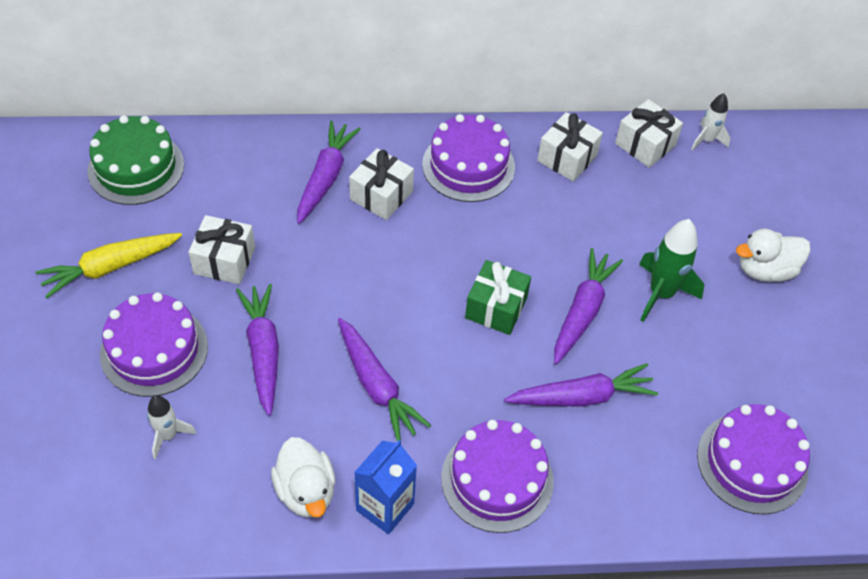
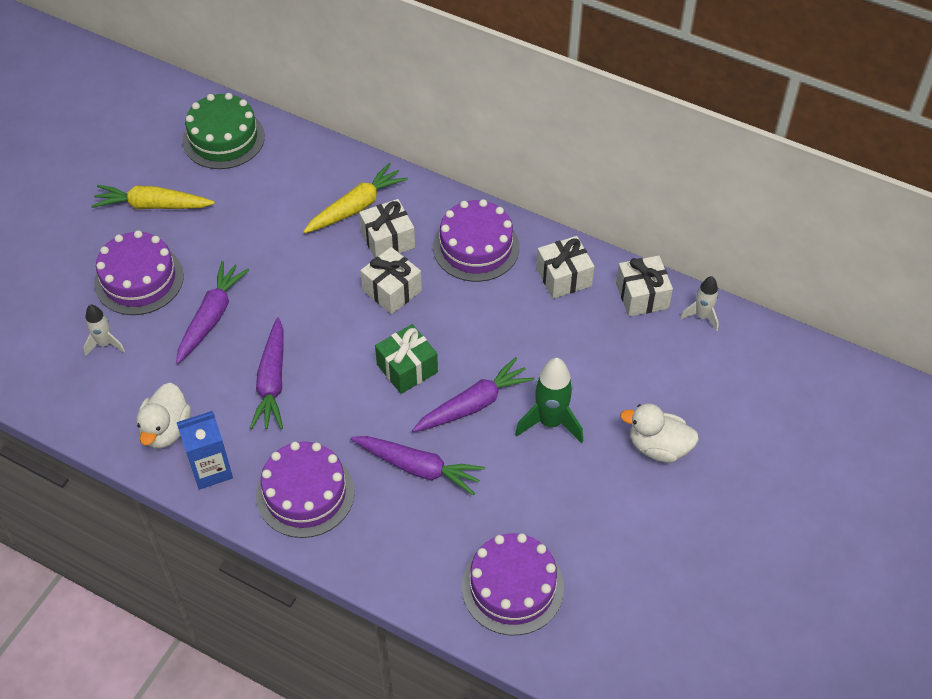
camera: 35 degrees right, 0 degrees up
(224, 261) = (234, 237): white gift -> white gift (392, 290)
(325, 177) = (356, 207): purple carrot -> yellow carrot

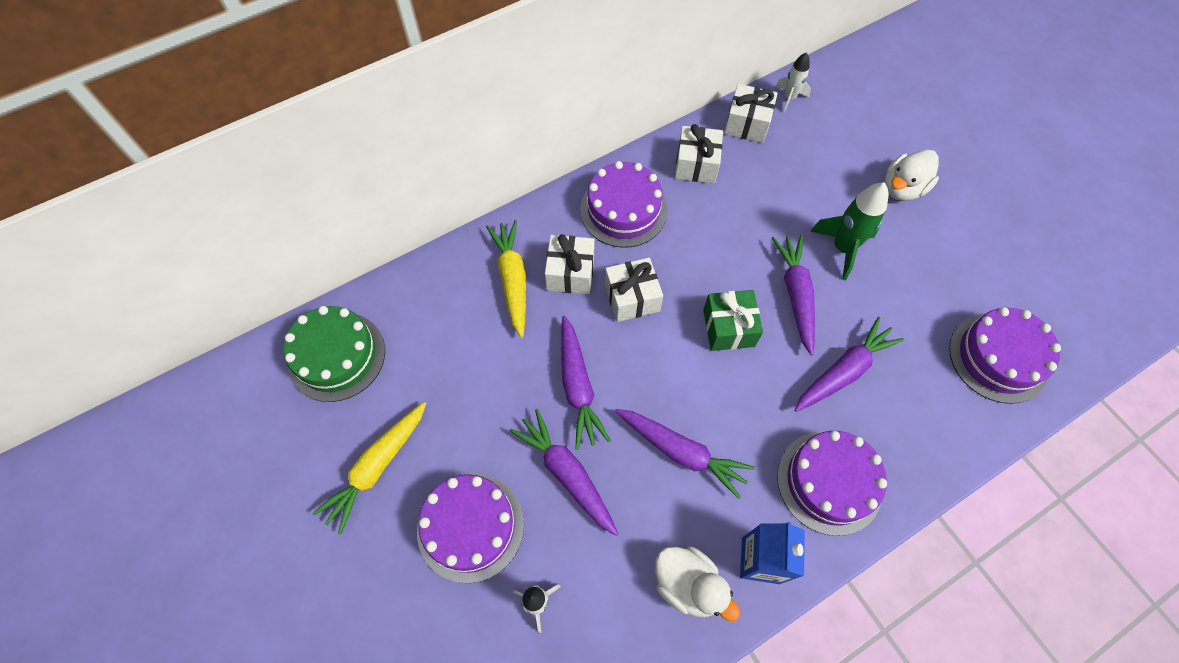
camera: 60 degrees left, 10 degrees up
(288, 291) = (577, 386): none -> purple carrot

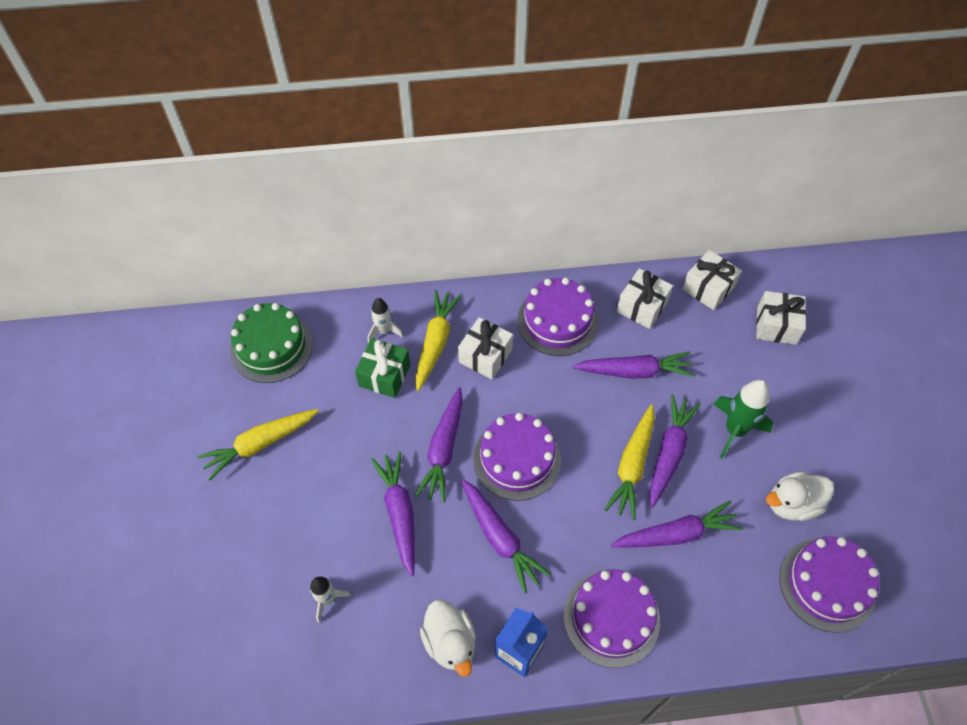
camera: 25 degrees right, 5 degrees down
(470, 526) = (306, 519): purple cake -> purple cake (517, 459)
(632, 298) = (525, 397): white gift -> white gift (776, 326)
(722, 230) = (634, 371): none -> purple carrot
(729, 328) = (594, 455): green gift -> green gift (384, 375)
(769, 322) = (632, 466): none -> yellow carrot
(789, 98) = (761, 279): white rocket -> white rocket (384, 331)
(902, 188) = (822, 400): white duck -> white duck (792, 504)

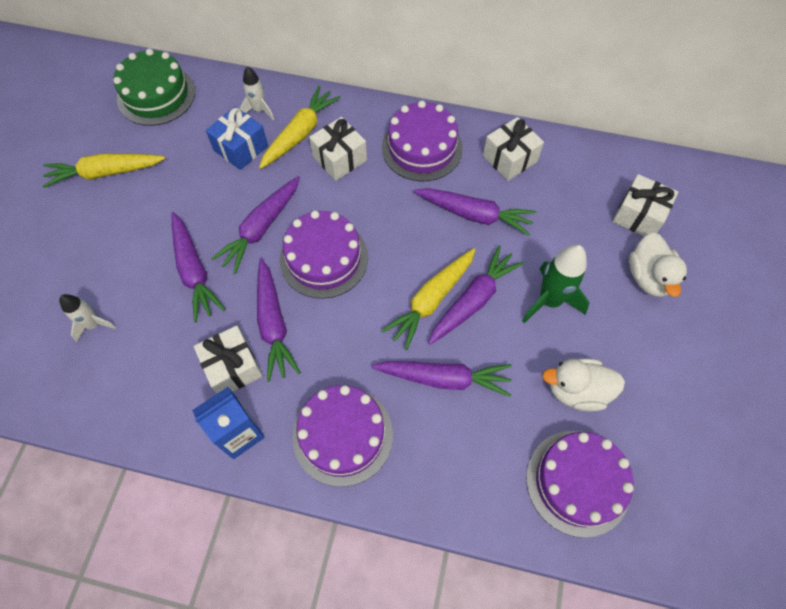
camera: 20 degrees right, 5 degrees up
(384, 375) = (241, 148): green gift -> blue gift
(399, 513) = (194, 271): purple carrot -> purple carrot turned 150 degrees clockwise
(450, 642) = (181, 402): white duck -> white duck (648, 277)
(708, 288) = (584, 161): white gift -> white gift (233, 367)

